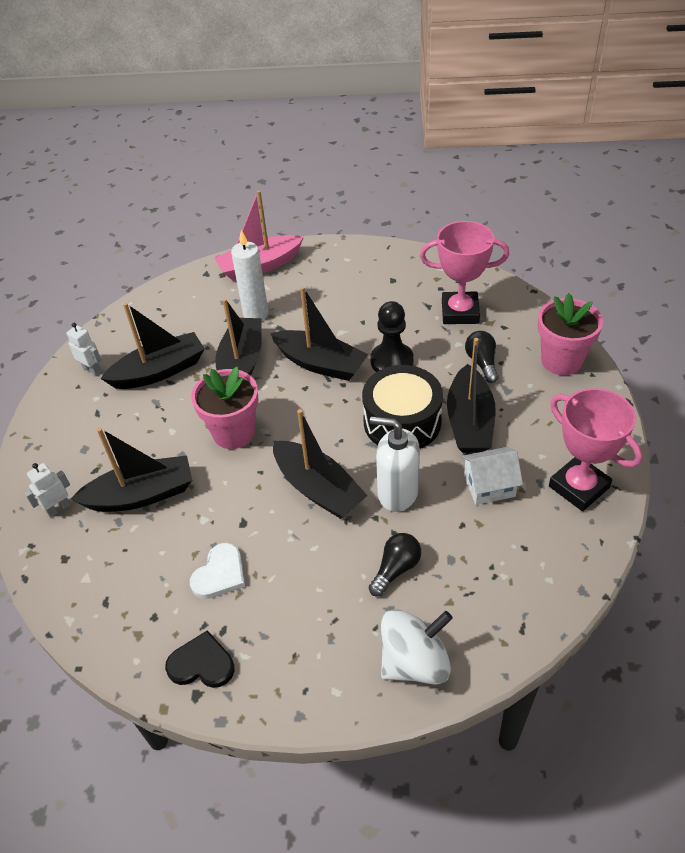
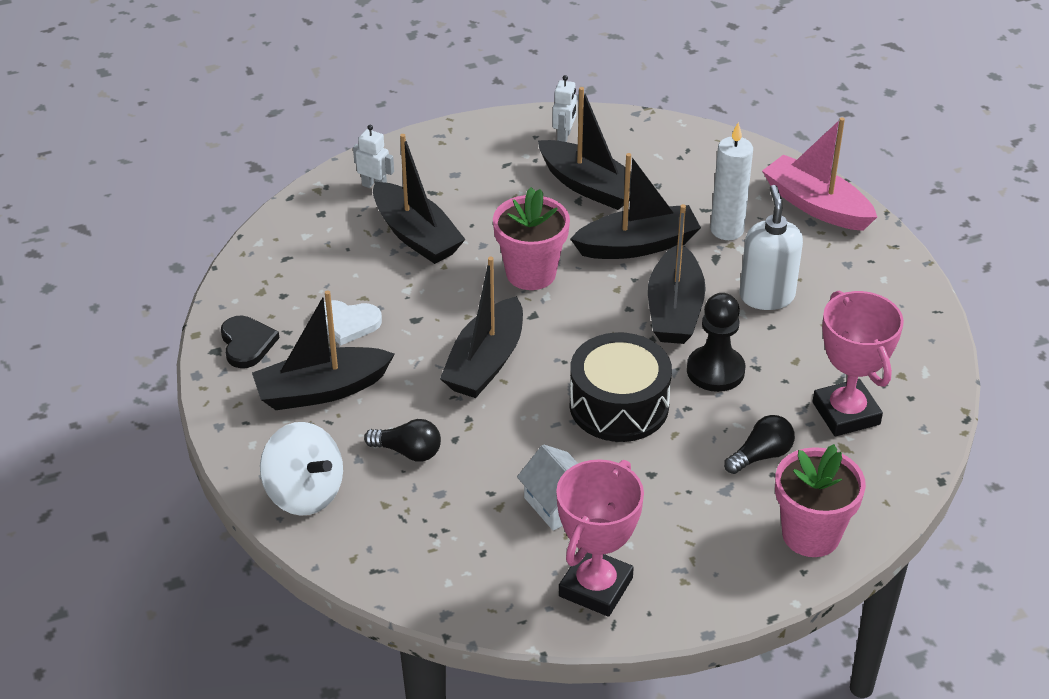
camera: 65 degrees right, 5 degrees down
(397, 493) = (510, 427): white soap dispenser -> white soap dispenser (766, 296)
(469, 422) = (650, 465): black boat -> black boat (322, 390)

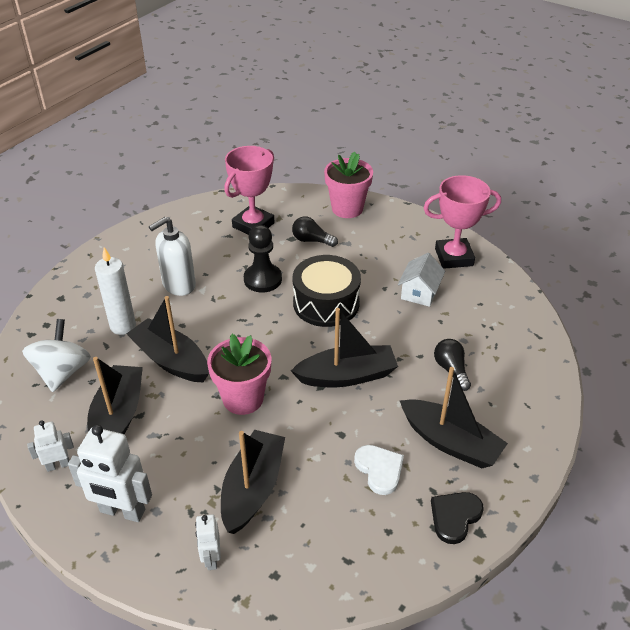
camera: 125 degrees left, 0 degrees up
(304, 493) = (530, 397): white spinning top -> white spinning top (62, 372)
(474, 156) = (122, 511): none -> white robot
(674, 310) = (223, 316): black boat -> none
(816, 205) = (67, 298): pink boat -> none

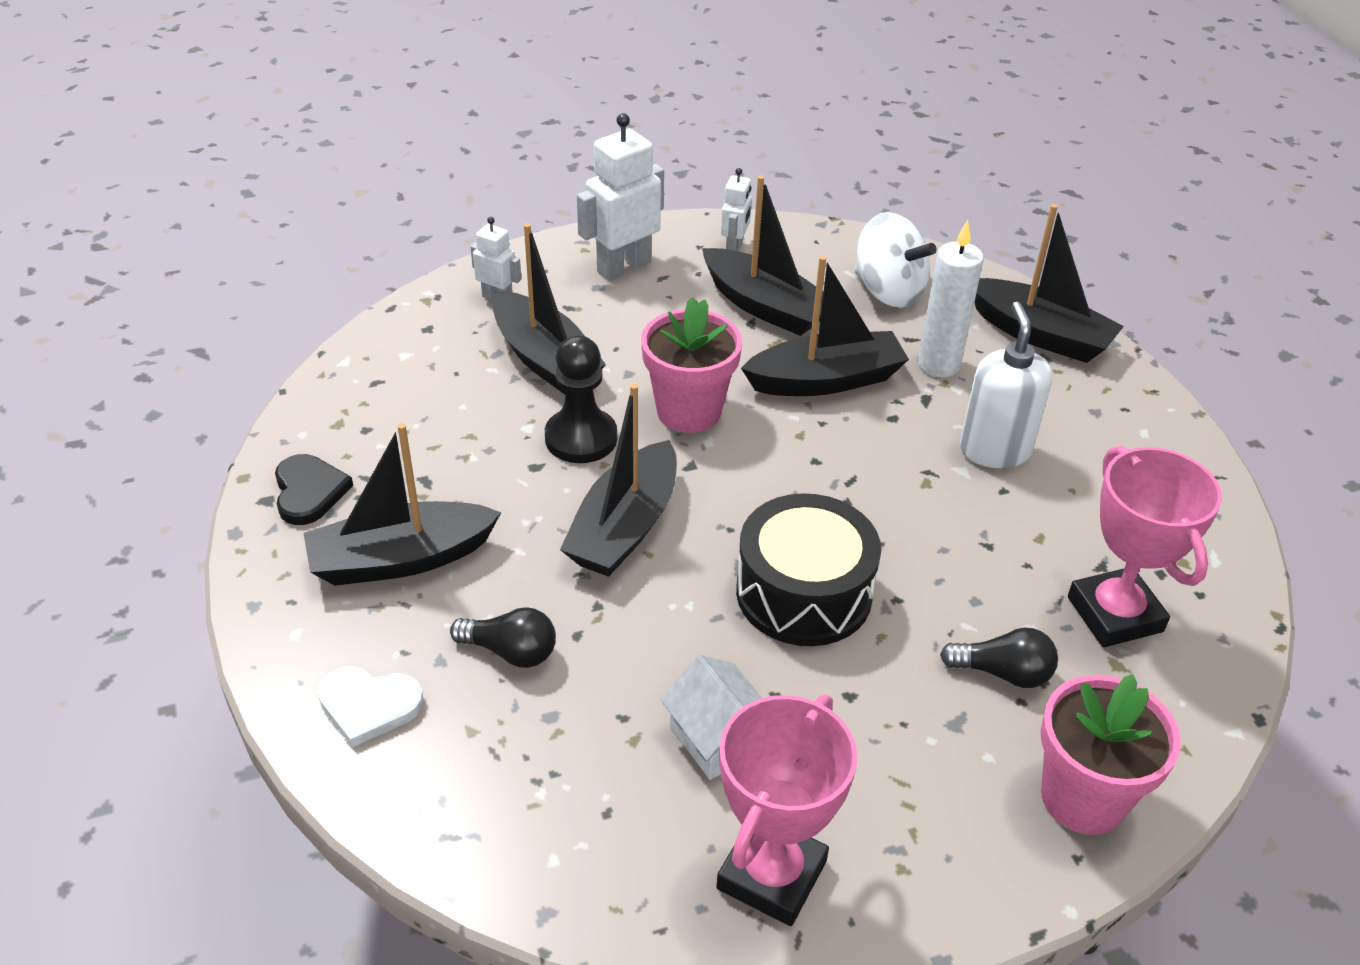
camera: 125 degrees right, 0 degrees up
(66, 302) = (1039, 334): none -> black boat
(262, 279) = (933, 548): black pawn -> black pawn (581, 438)
(312, 240) = (1002, 673): black light bulb -> black light bulb turned 45 degrees clockwise
(379, 469) = (445, 468): white heart -> white heart (369, 706)

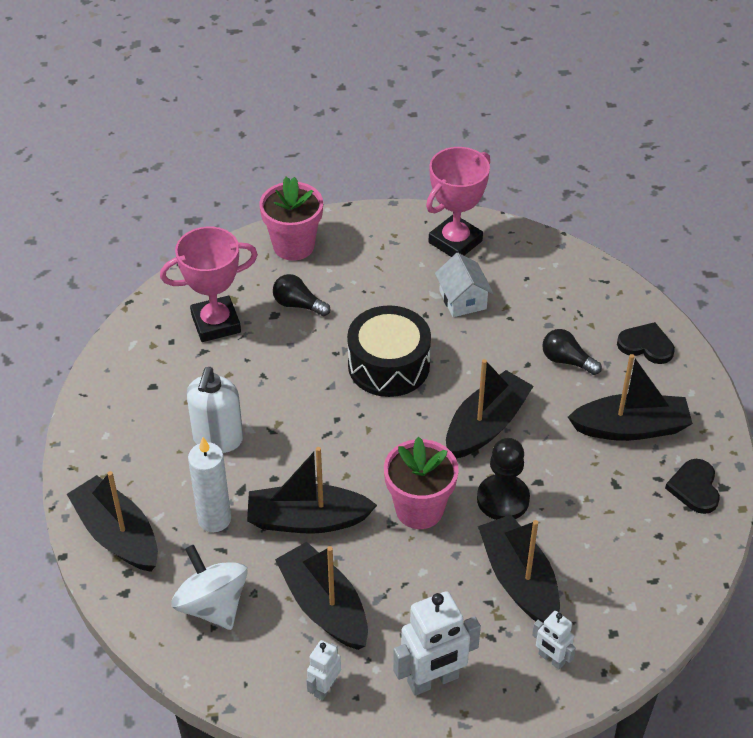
camera: 165 degrees left, 5 degrees up
(369, 706) = (646, 345): white heart -> black heart
(1115, 614) = (216, 323): pink trophy -> pink trophy turned 75 degrees clockwise

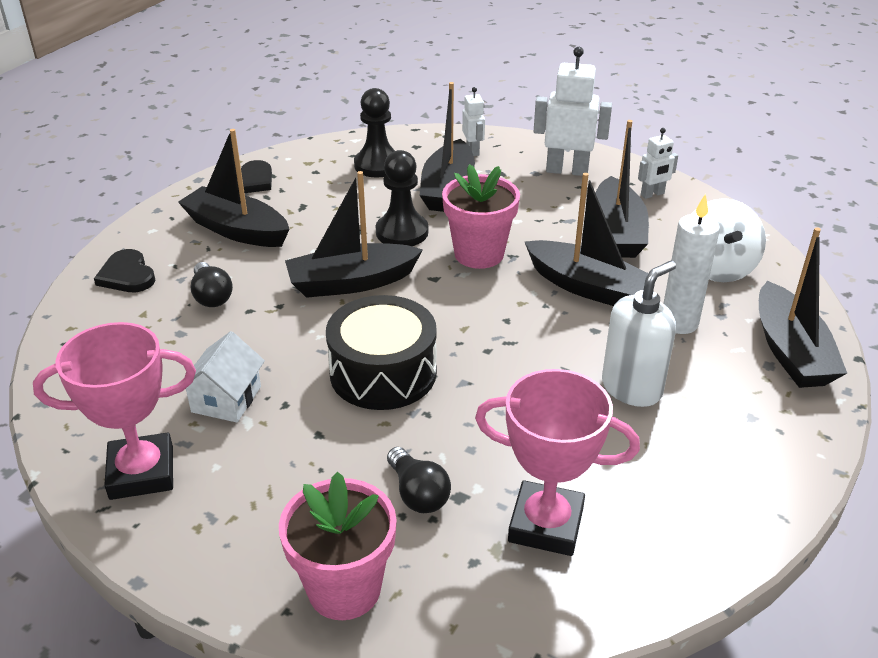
camera: 145 degrees left, 10 degrees down
(615, 578) = (377, 165): none -> black pawn

